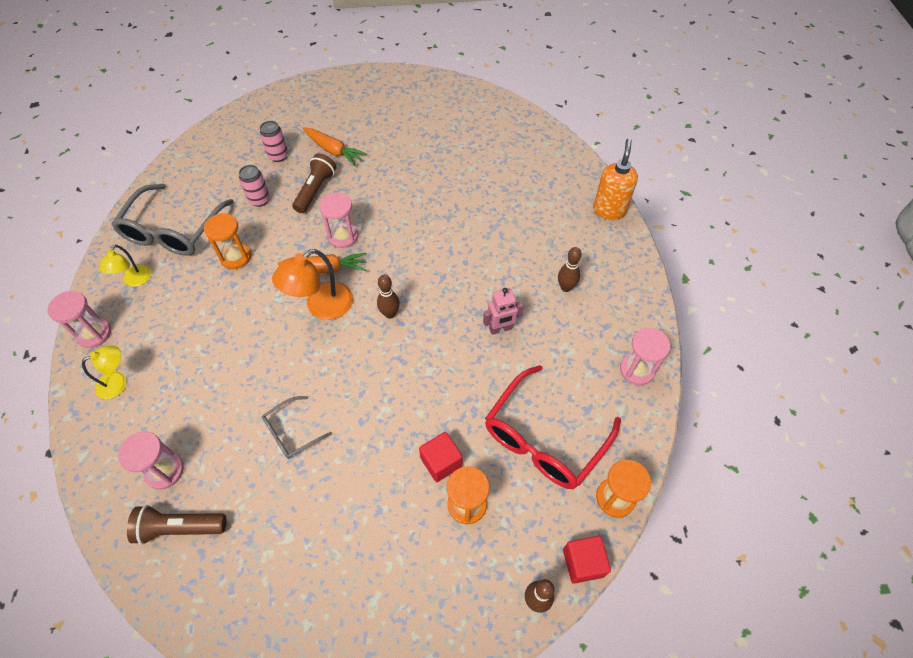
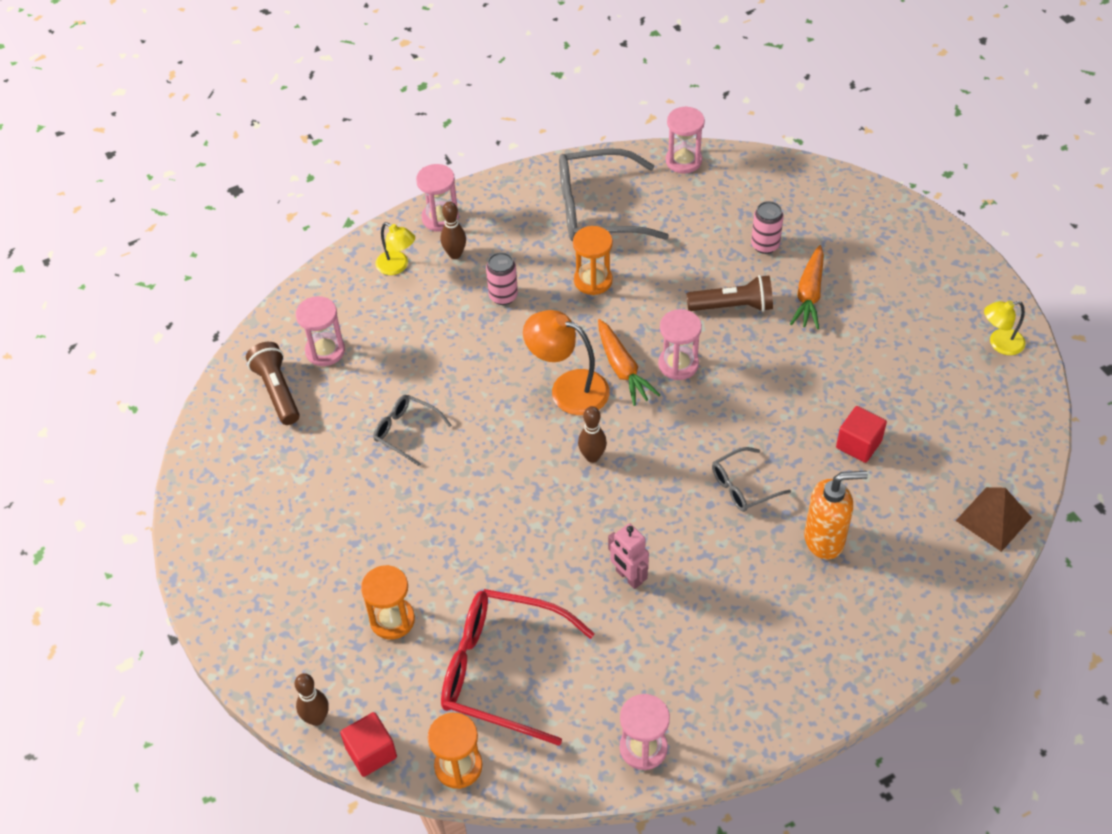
camera: 70 degrees right, 5 degrees down
(135, 281) = (517, 214): yellow lamp -> yellow lamp (999, 343)
(172, 168) = (683, 161): none -> pink hourglass
(259, 200) = (685, 261): pink can -> pink can (503, 296)
(441, 462) = (430, 578): red cube -> red cube (858, 444)
(461, 240) = (742, 486): none -> grey glasses
(542, 138) = (993, 519): none -> brown pyramid
(566, 287) = (731, 630): brown bowling pin -> brown bowling pin (455, 254)
(609, 210) = (901, 645): orange soap dispenser -> orange soap dispenser (825, 540)

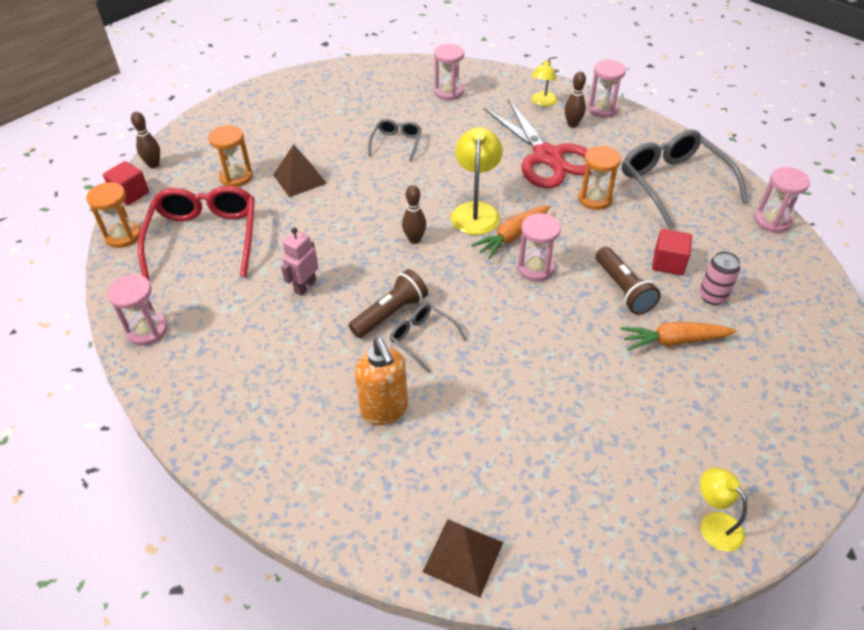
camera: 70 degrees right, 5 degrees down
(277, 391) = (405, 83): brown flashlight -> brown flashlight (390, 313)
(430, 549) = (299, 179): none -> brown pyramid
(503, 296) = (547, 157): pink can -> red scissors
(568, 388) = (476, 211): orange lamp -> yellow lamp
(858, 444) = (508, 416): red cube -> red cube (668, 263)

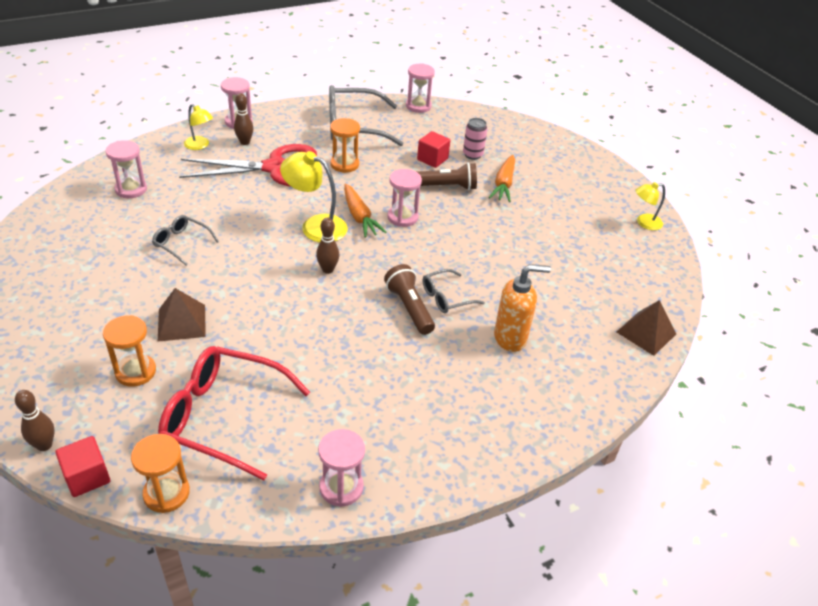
camera: 75 degrees left, 5 degrees down
(305, 286) = (345, 353): pink robot -> none

